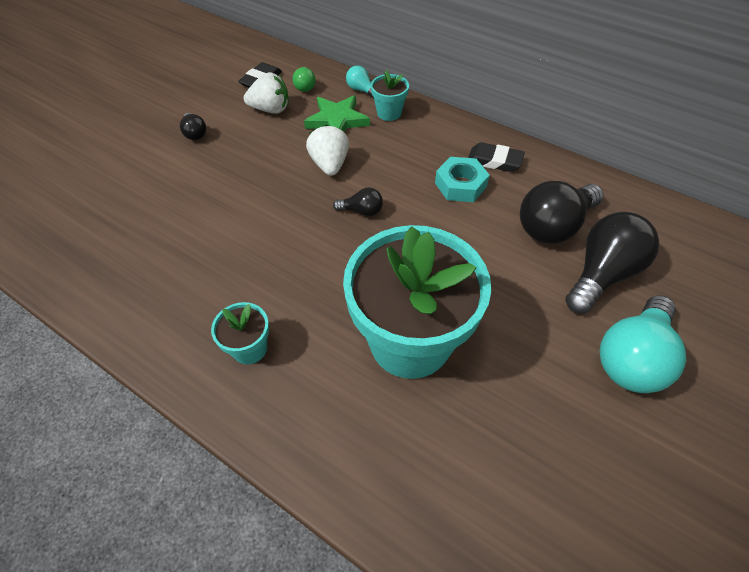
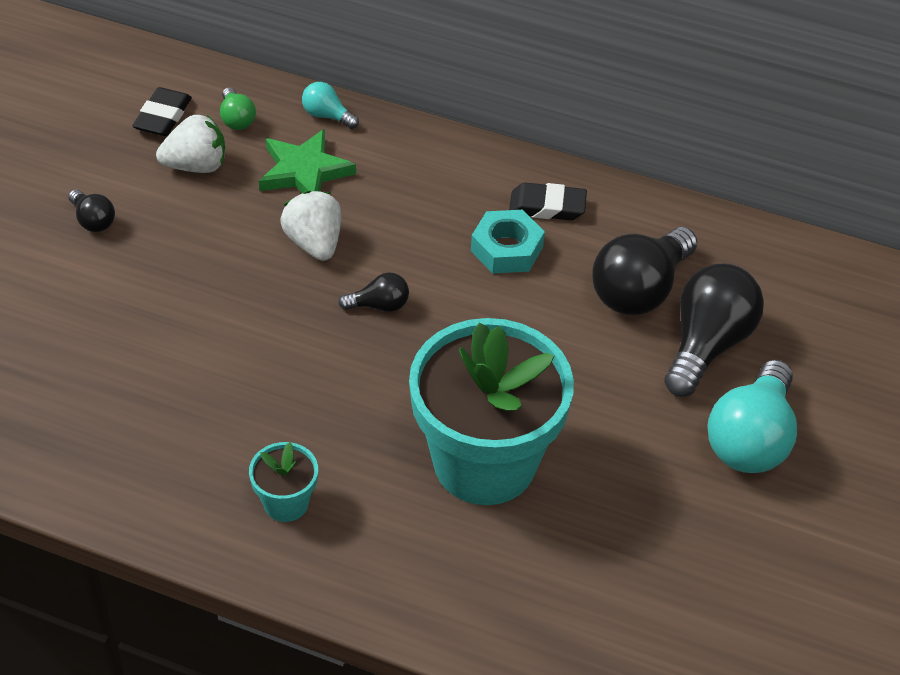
camera: 15 degrees left, 5 degrees down
(389, 113) = (379, 149): turquoise flower pot -> none

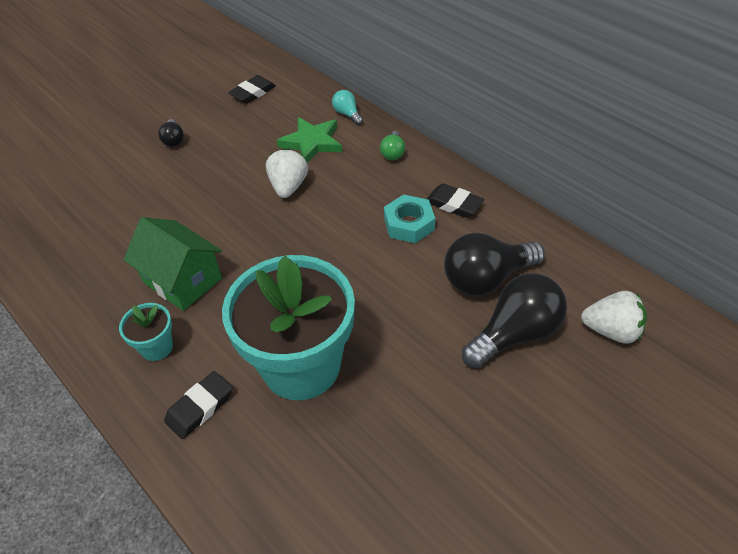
camera: 30 degrees right, 0 degrees up
(196, 166) = (252, 124): white strawberry -> white strawberry (611, 330)
(237, 119) = (293, 104): green light bulb -> green light bulb (393, 153)
(258, 411) = (182, 280): none -> green house
(379, 305) = (302, 236): black light bulb -> none
(394, 551) = (200, 407): none -> black eraser
(750, 439) = (510, 419): turquoise light bulb -> none

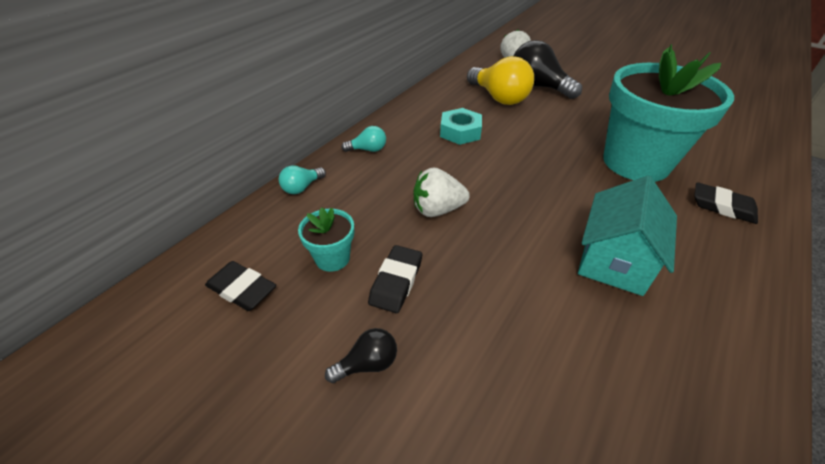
camera: 105 degrees left, 5 degrees down
(156, 347) = (702, 254): turquoise flower pot -> turquoise flower pot (332, 258)
(182, 280) = (614, 260): green house -> turquoise house
(312, 143) = (358, 206): green star -> none
(393, 153) = (368, 149): green light bulb -> turquoise light bulb
(454, 204) = (428, 114): black eraser -> black eraser (396, 281)
(486, 279) = (499, 98): black light bulb -> yellow light bulb

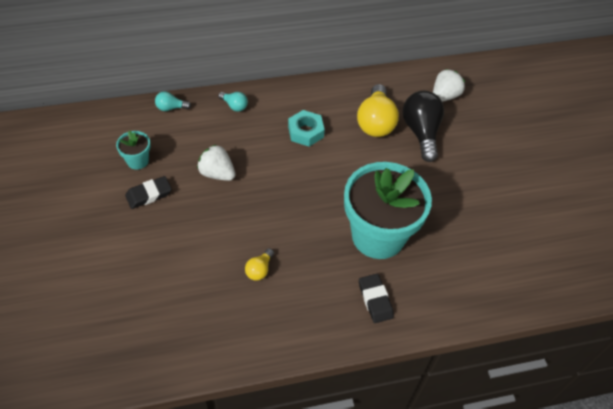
camera: 40 degrees right, 10 degrees up
(242, 289) = (88, 147): black eraser -> none
(367, 364) = (96, 219): black light bulb -> none
(614, 260) = (259, 270): turquoise house -> yellow light bulb

